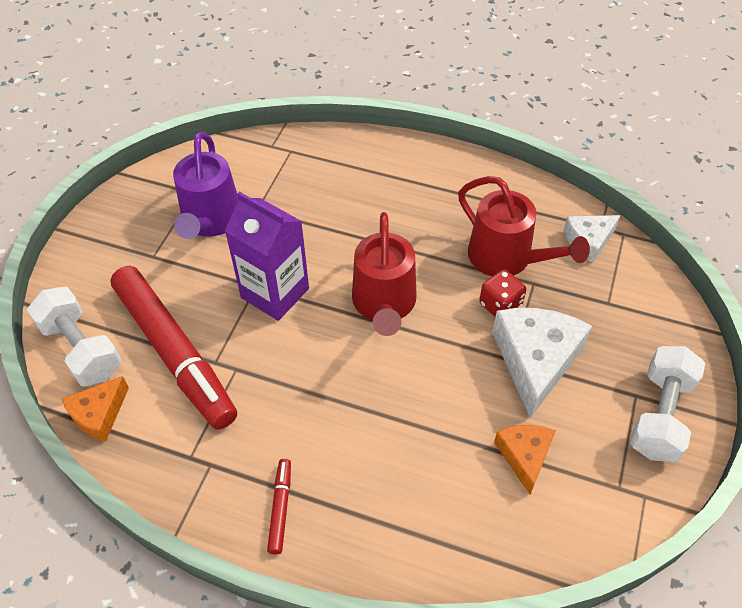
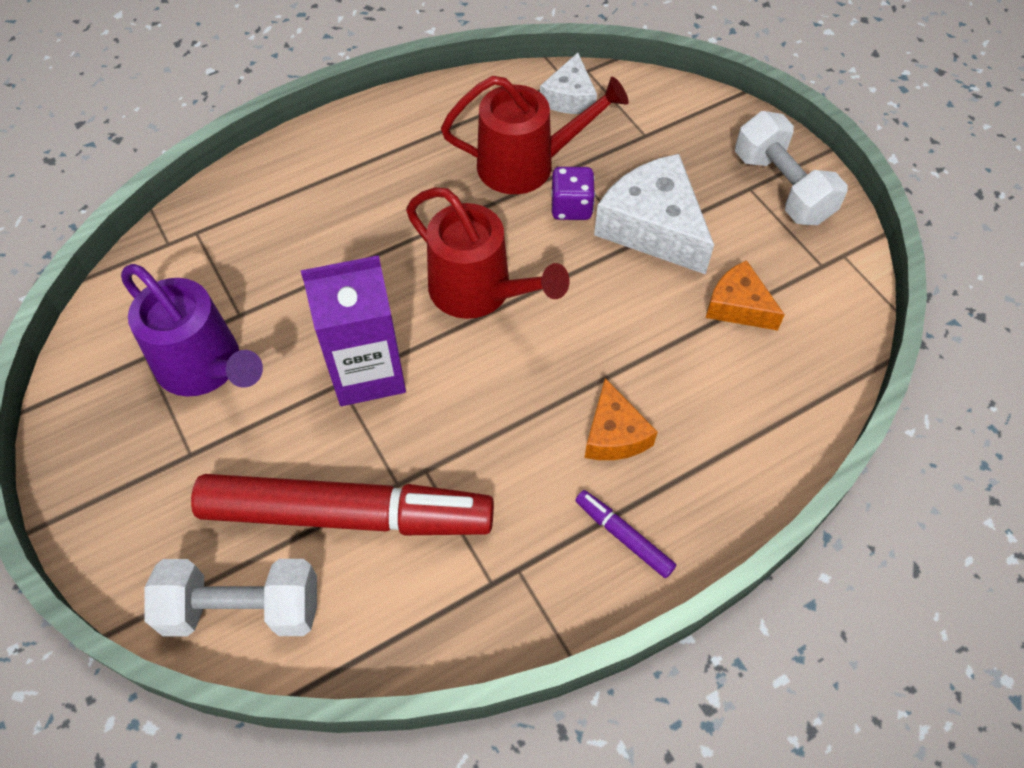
camera: 50 degrees left, 5 degrees up
(99, 414) = (352, 643): orange cheese -> orange cheese (614, 434)
(280, 508) = (623, 536): red marker -> purple marker
(500, 305) = (571, 207): red dice -> purple dice

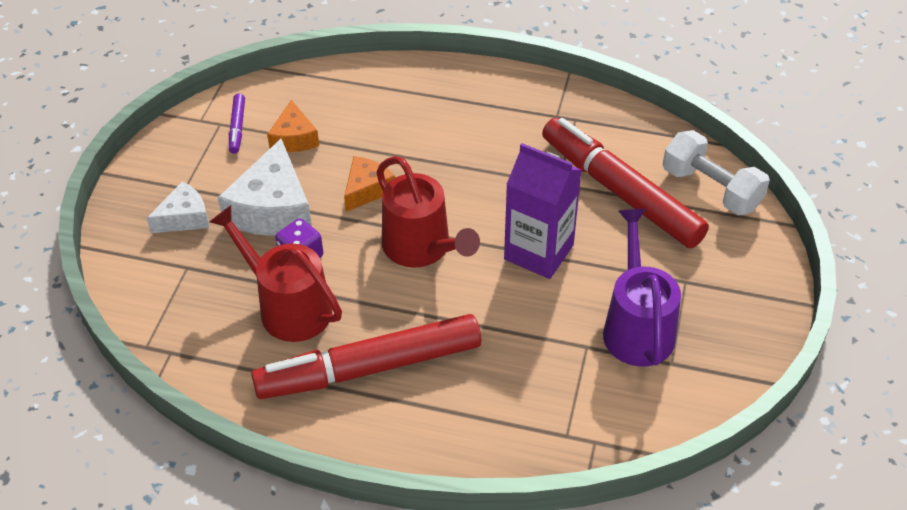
camera: 135 degrees left, 10 degrees down
(407, 170) = (369, 368): none -> red marker
(479, 292) = (422, 248): red watering can -> red watering can turned 150 degrees clockwise
(569, 97) = (190, 334): white cheese -> white cheese (184, 217)
(614, 434) = (441, 132): orange cheese -> orange cheese (367, 189)
(623, 536) = (491, 94): purple marker -> purple marker (237, 128)
(782, 188) = (168, 174): white dumbbell -> none

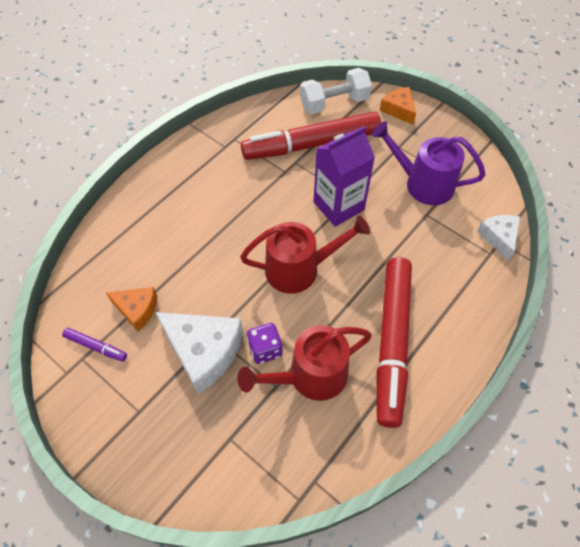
camera: 65 degrees left, 10 degrees up
(184, 217) = (173, 423): white cheese -> white cheese (499, 237)
(367, 189) = (223, 281): orange cheese -> orange cheese (398, 110)

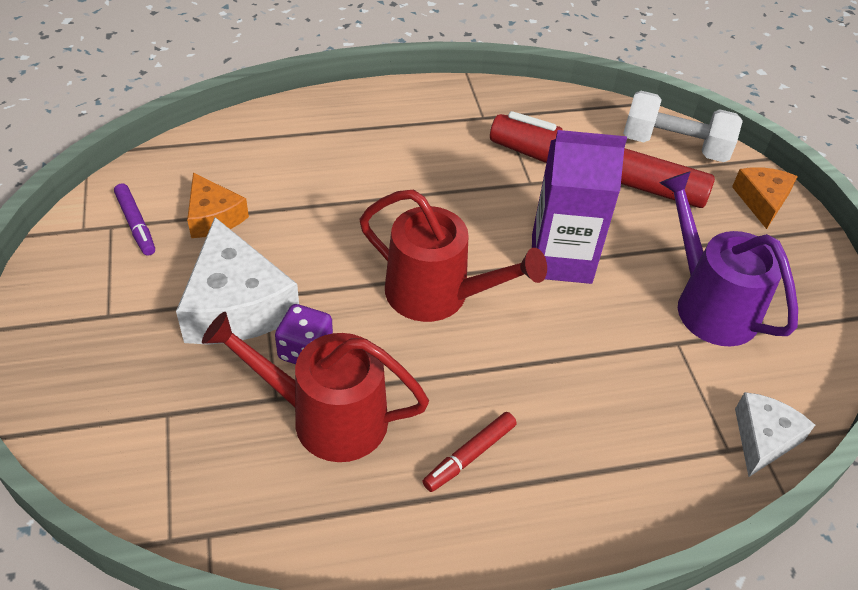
camera: 35 degrees right, 10 degrees down
(392, 343) = (469, 456): red marker -> red marker, size x0.40

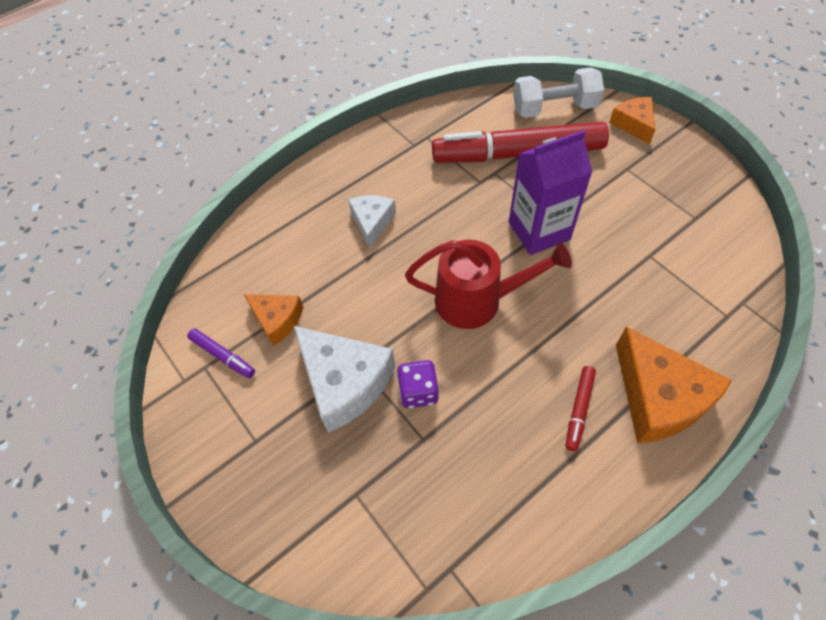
camera: 20 degrees left, 10 degrees up
(326, 417) = (467, 435): red watering can -> none
(574, 490) = (658, 397): none -> orange cheese
(708, 303) = (650, 217): purple watering can -> none
(763, 439) = (742, 297): white cheese -> white cheese (372, 222)

